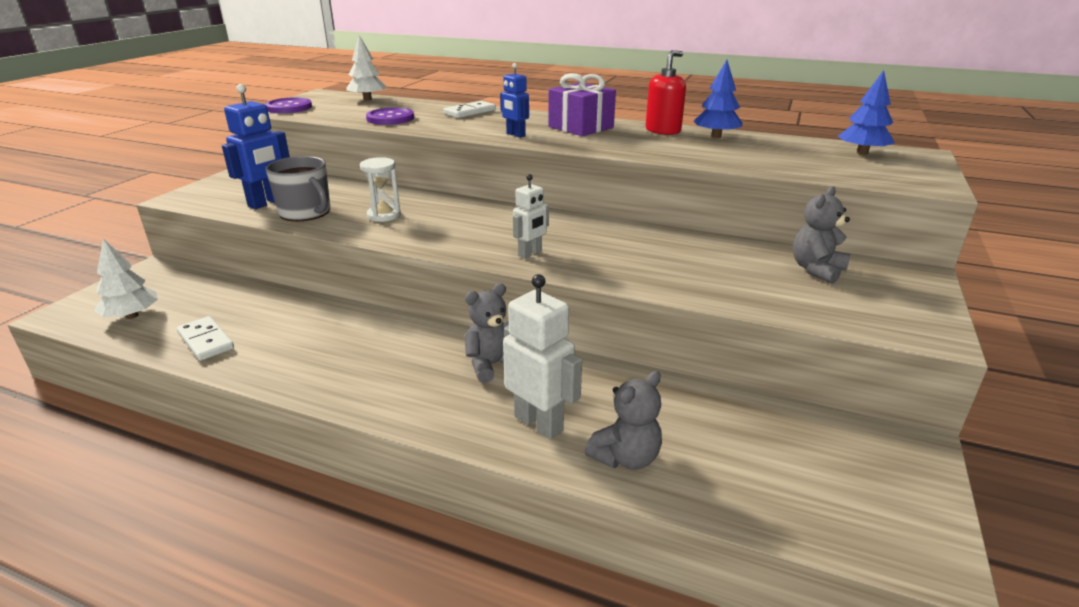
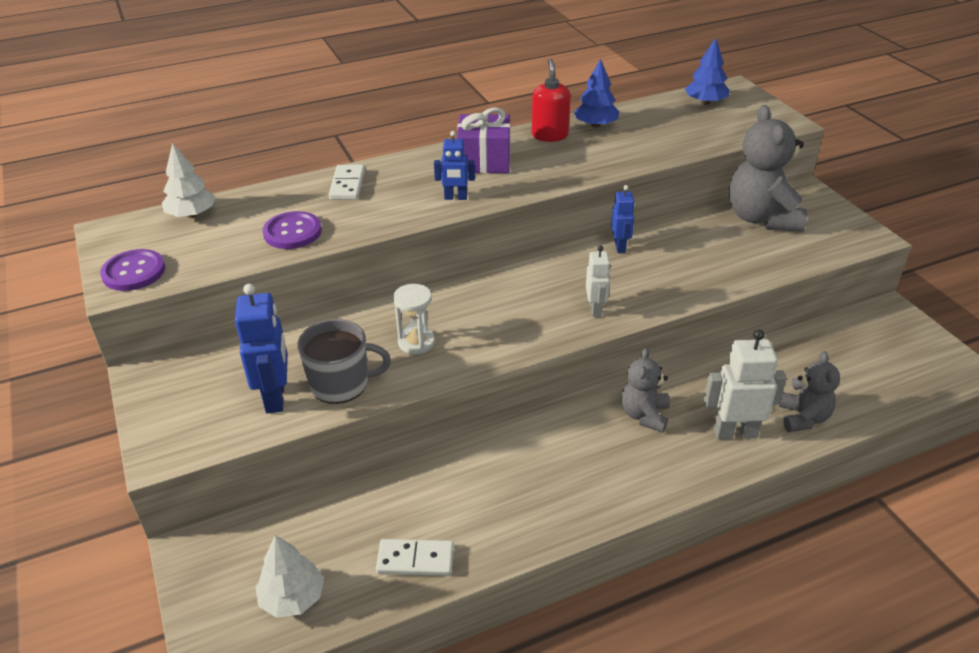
camera: 45 degrees left, 10 degrees up
(633, 232) = (620, 246): none -> blue robot
(816, 270) = (761, 218): grey teddy bear -> grey teddy bear, size x1.75

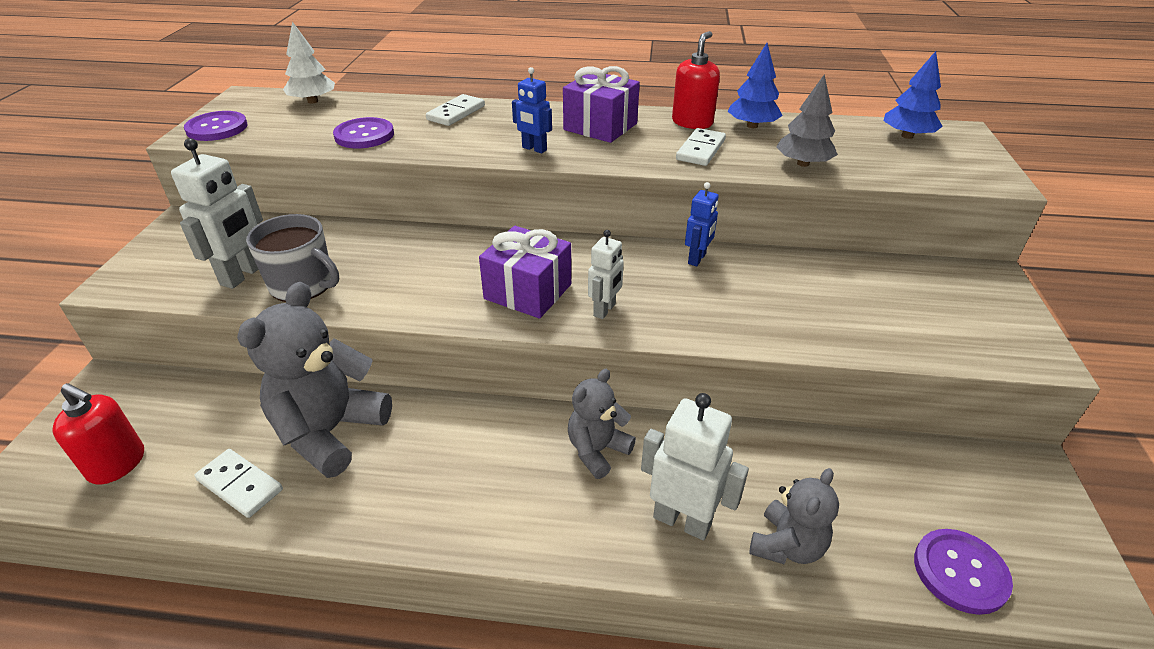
camera: 30 degrees right, 0 degrees up
(276, 397) = (243, 275): blue robot -> white robot
(292, 598) = (117, 464): white tree -> red soap dispenser
(416, 342) = (404, 274): white hourglass -> none
(527, 317) = (528, 291): none -> purple gift
(581, 158) = (701, 150): none -> white domino
(660, 147) = (803, 163): none -> grey tree
(761, 218) = (899, 285): grey teddy bear -> grey teddy bear (330, 432)
(898, 388) = (960, 572): none -> purple button

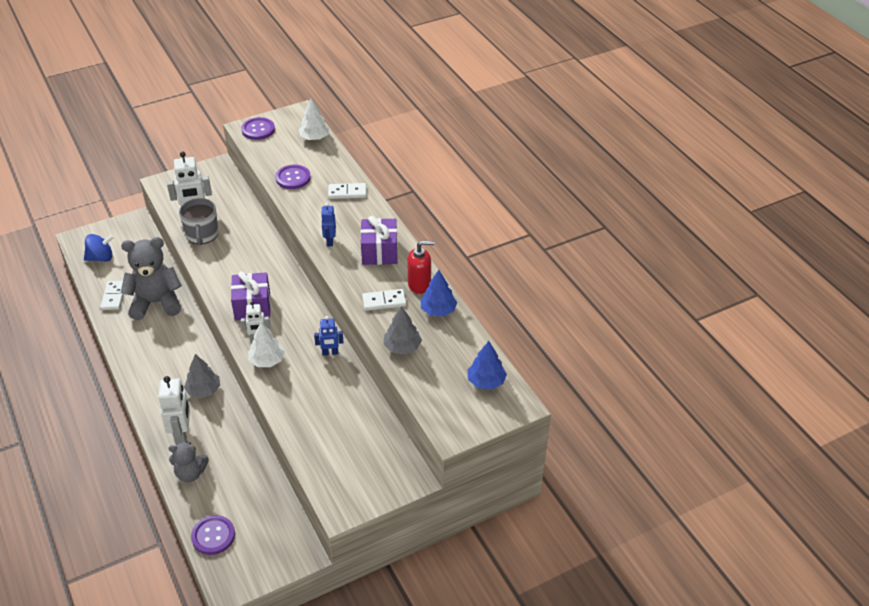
camera: 55 degrees right, 5 degrees up
(117, 464) = (101, 258): red soap dispenser -> blue spinning top
(597, 450) = (203, 390): grey teddy bear -> grey tree
(663, 318) = (267, 360): none -> white tree

